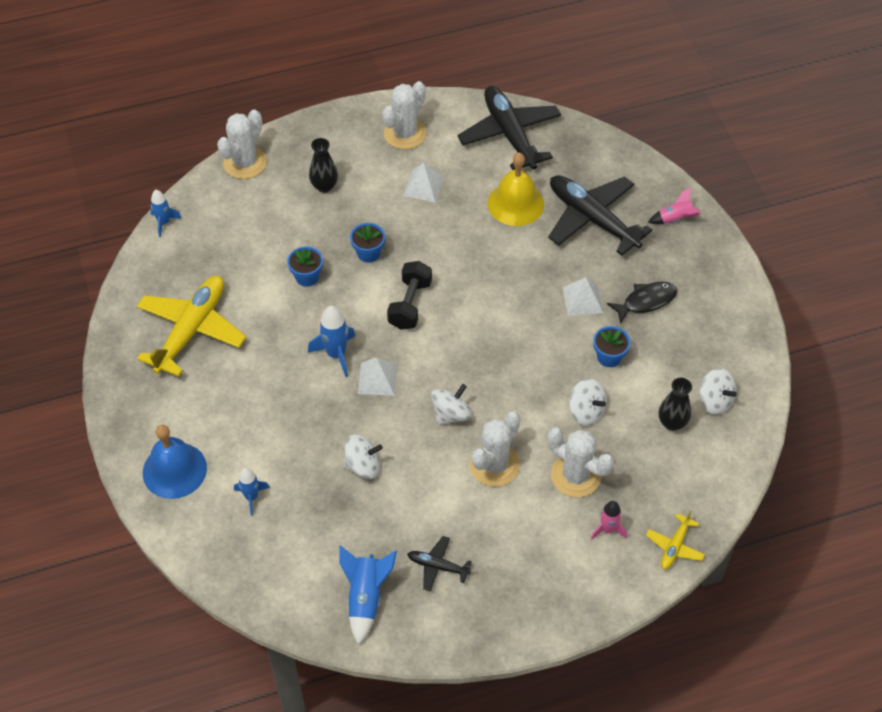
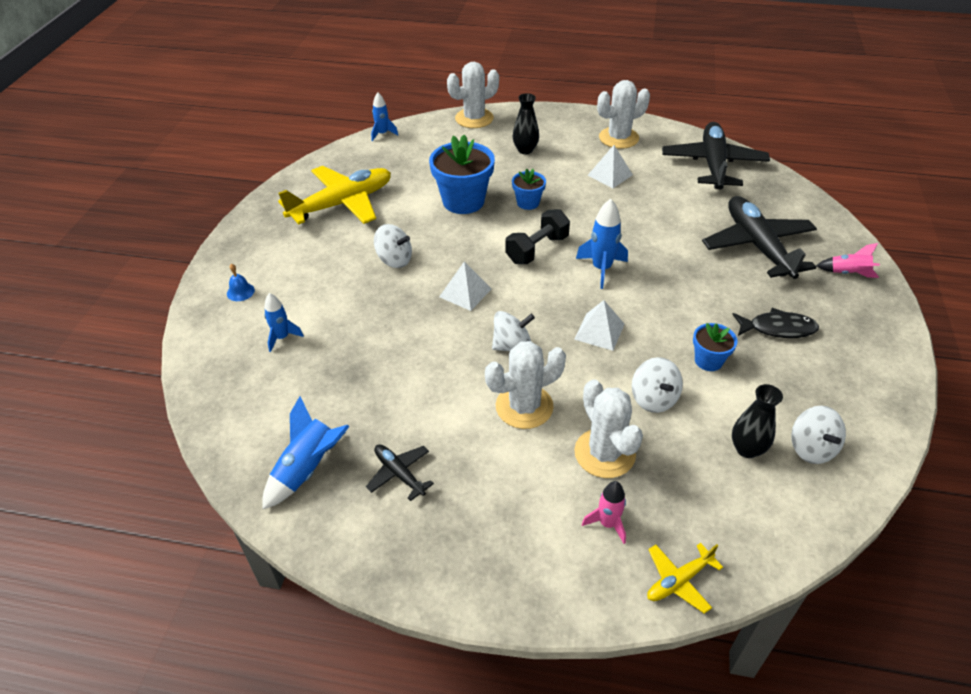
camera: 30 degrees right, 10 degrees down
(174, 470) = (240, 292): blue bell -> blue bell, size x0.43
(307, 277) = (463, 201): blue flower pot -> blue flower pot, size x1.87
(336, 354) = (444, 261): blue rocket -> blue rocket (601, 269)
(363, 466) = (398, 354): white spinning top -> white spinning top (394, 260)
(515, 203) = (687, 211): yellow bell -> none
(582, 300) = (708, 303): white pyramid -> white pyramid (599, 331)

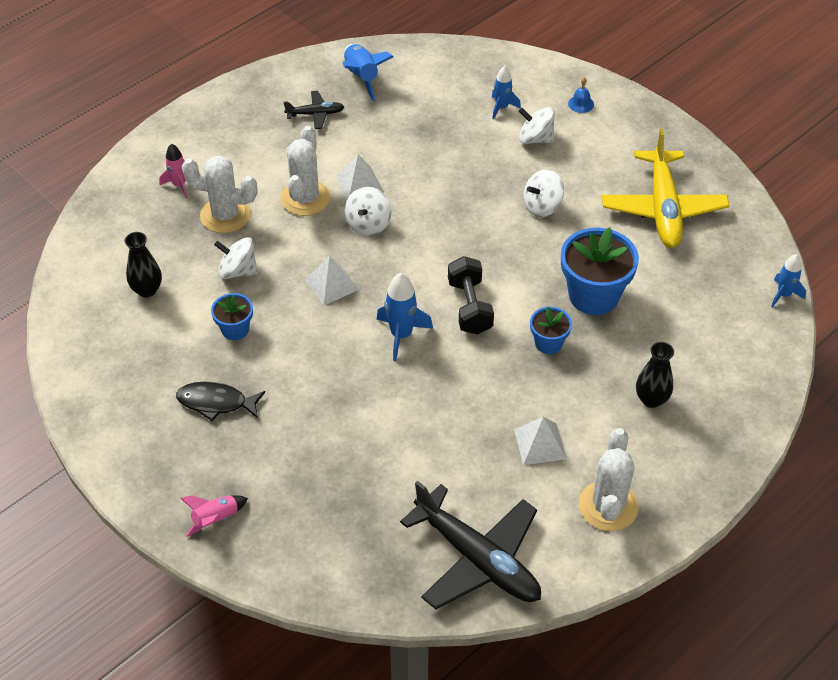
camera: 125 degrees right, 5 degrees up
(465, 292) = (456, 229): white pyramid -> white pyramid (359, 183)
(474, 118) = (761, 393): white cactus -> none
(678, 581) = (113, 192): yellow plane -> none
(757, 246) = (318, 480): black plane -> none
(778, 328) = (216, 402): black fish -> black fish turned 60 degrees clockwise
(811, 448) = (108, 325): white spinning top -> white spinning top (535, 139)

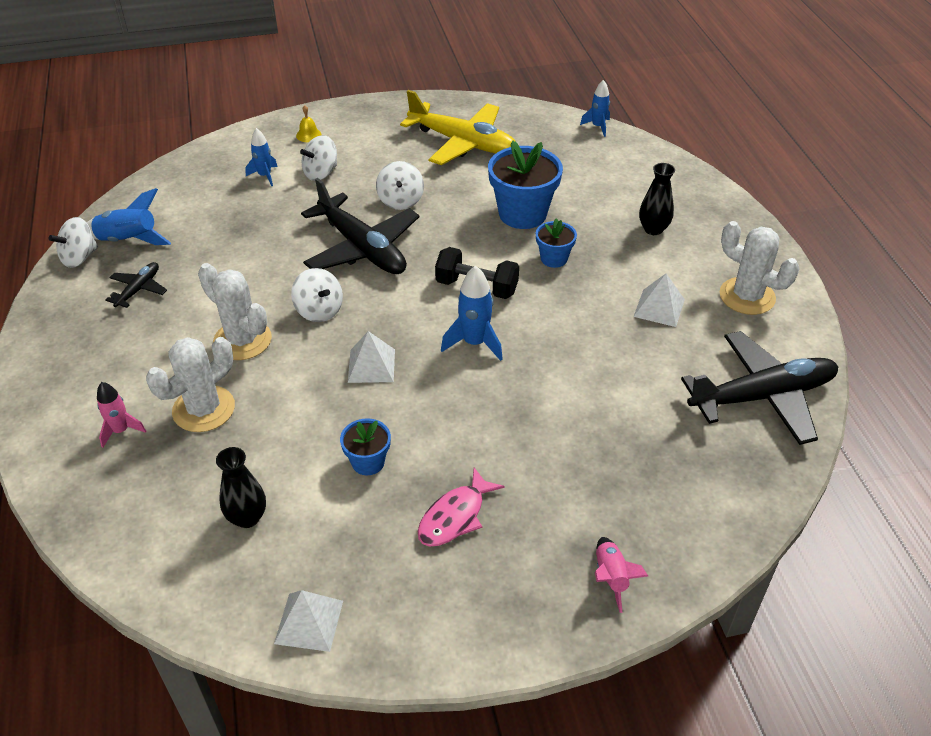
camera: 60 degrees left, 5 degrees down
(216, 402) = (455, 516): black fish -> pink fish
(238, 271) = (290, 429): white spinning top -> white spinning top (79, 257)
(359, 183) = (262, 296): white pyramid -> white pyramid (309, 622)
(460, 213) = (362, 248): none -> black plane
(581, 104) = (308, 135): blue bell -> yellow bell

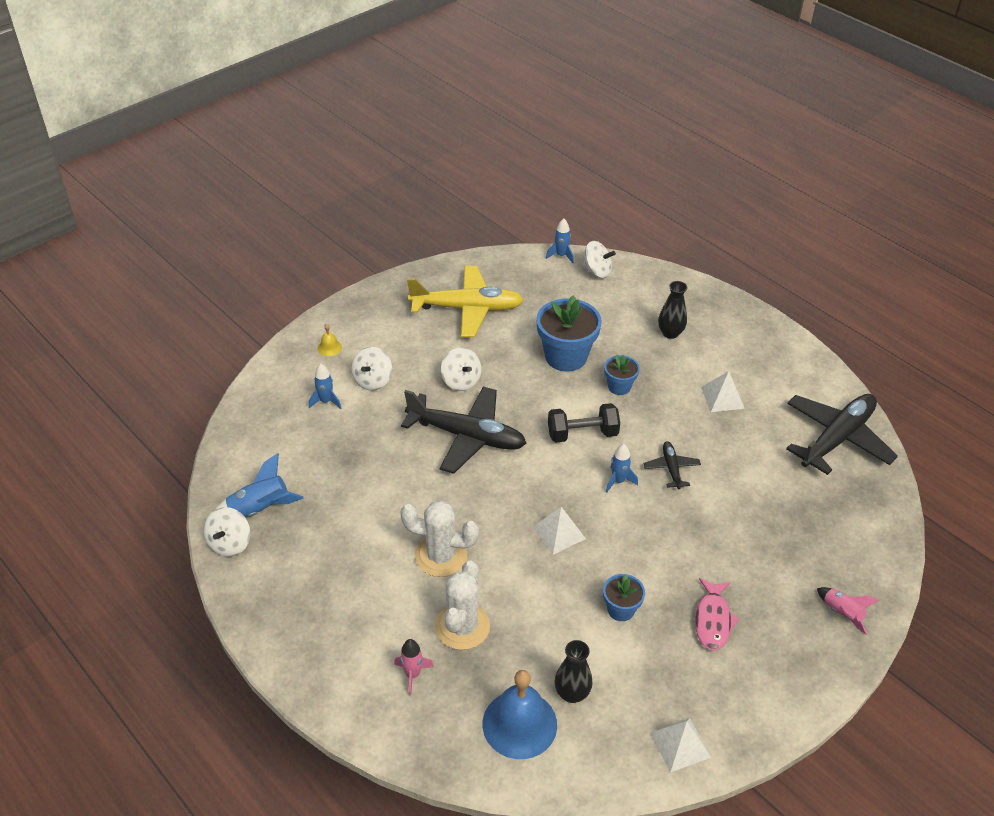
camera: 30 degrees left, 0 degrees up
(139, 289) = (312, 550): black plane -> black plane (671, 468)
(172, 521) = (519, 724): none -> blue bell
(319, 310) = (479, 504): white spinning top -> white spinning top (597, 271)
(474, 343) = (618, 481): blue rocket -> blue rocket, size x0.66
(747, 296) = (773, 364): white cactus -> none

